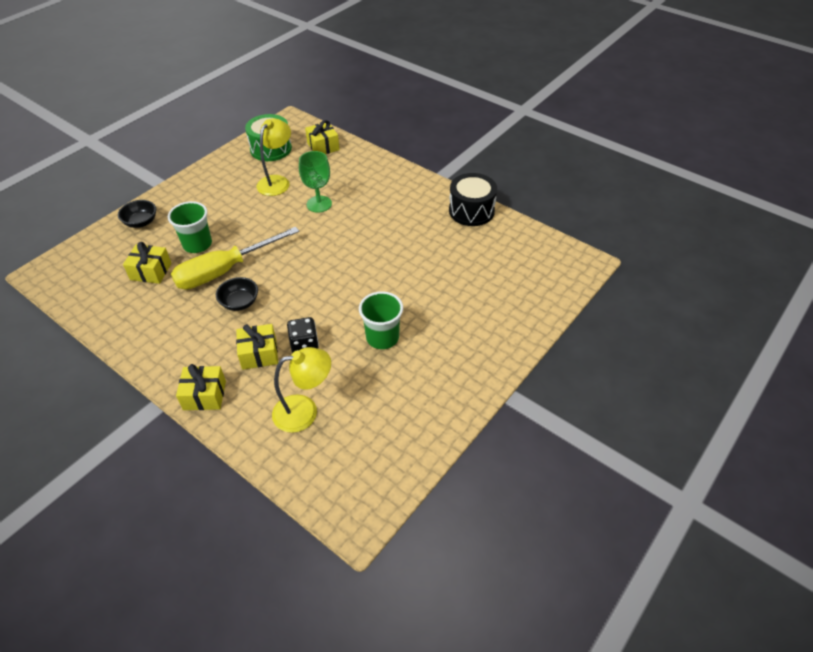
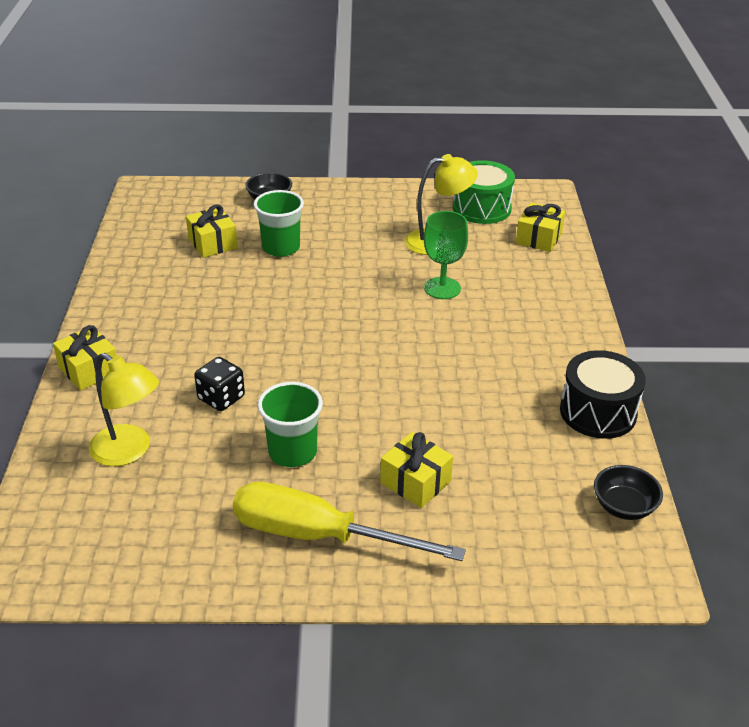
camera: 50 degrees right, 10 degrees down
(224, 271) = (265, 285): yellow screwdriver -> yellow screwdriver (318, 535)
(240, 303) = (232, 320): black bowl -> black bowl (624, 506)
(259, 354) = (176, 374): yellow gift -> yellow gift (415, 482)

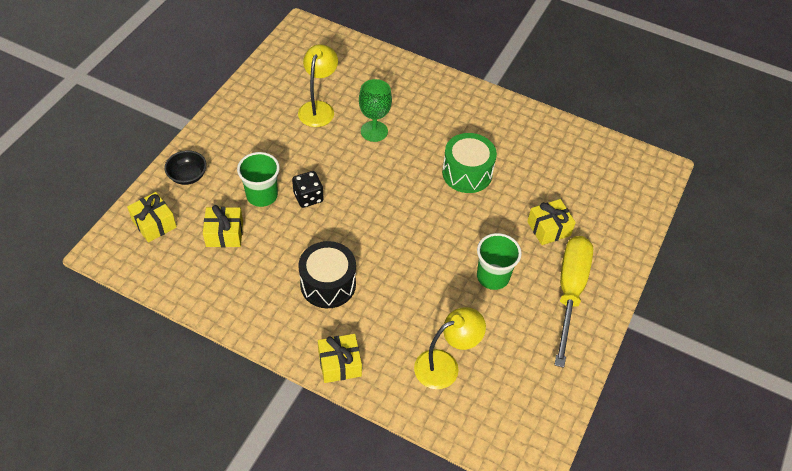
camera: 65 degrees left, 15 degrees up
(221, 398) = (418, 295): black dice -> black dice (308, 197)
(318, 535) = (570, 292): yellow screwdriver -> yellow screwdriver turned 150 degrees clockwise
(481, 208) = (295, 67): green drum -> green drum (467, 173)
(538, 238) = (352, 58): yellow gift -> yellow gift (154, 224)
(598, 412) = (534, 122): black drum -> black drum (328, 284)
(624, 506) = (610, 151): black bowl -> none

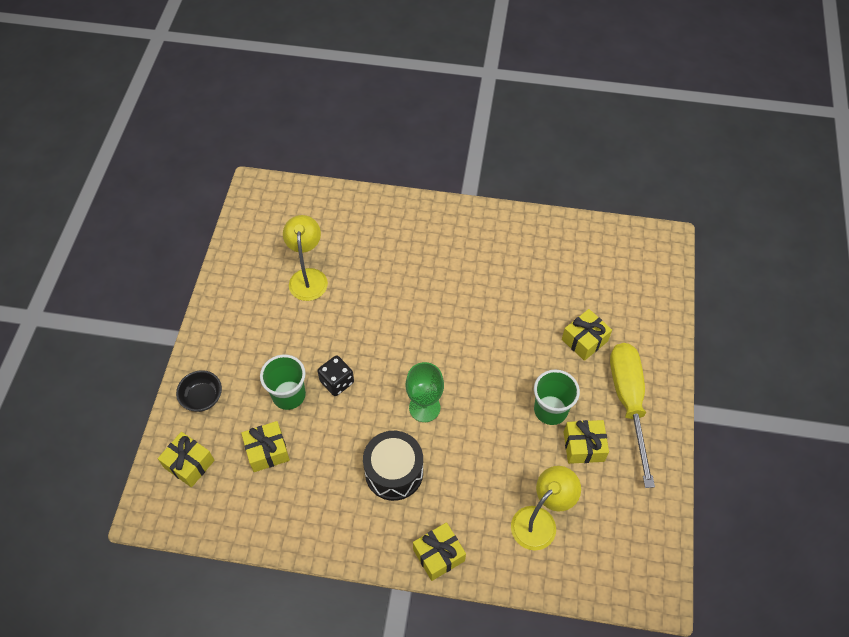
camera: 15 degrees left, 5 degrees up
(374, 131) = (375, 286): green goblet -> green goblet (424, 407)
(467, 173) = (484, 304): green drum -> none
(511, 316) = (583, 446): none -> yellow gift

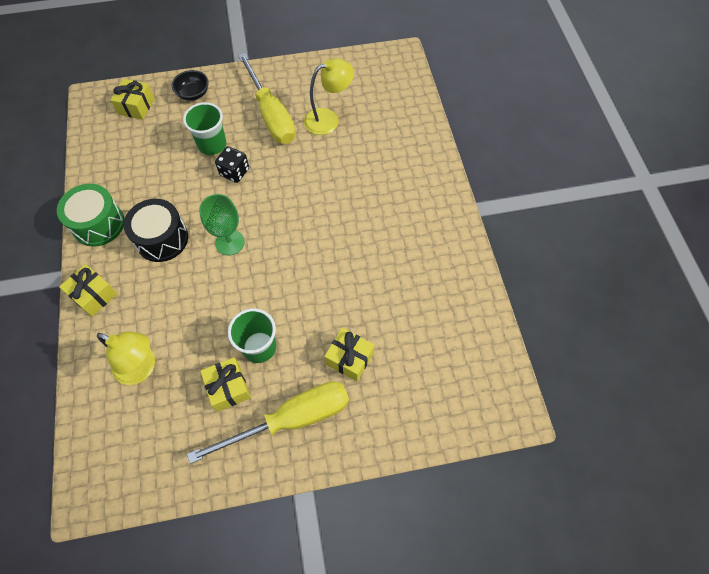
camera: 70 degrees right, 5 degrees up
(267, 451) = (159, 148): yellow gift -> none
(275, 327) = (271, 115): none -> yellow screwdriver
(346, 536) = (98, 224): none -> green drum

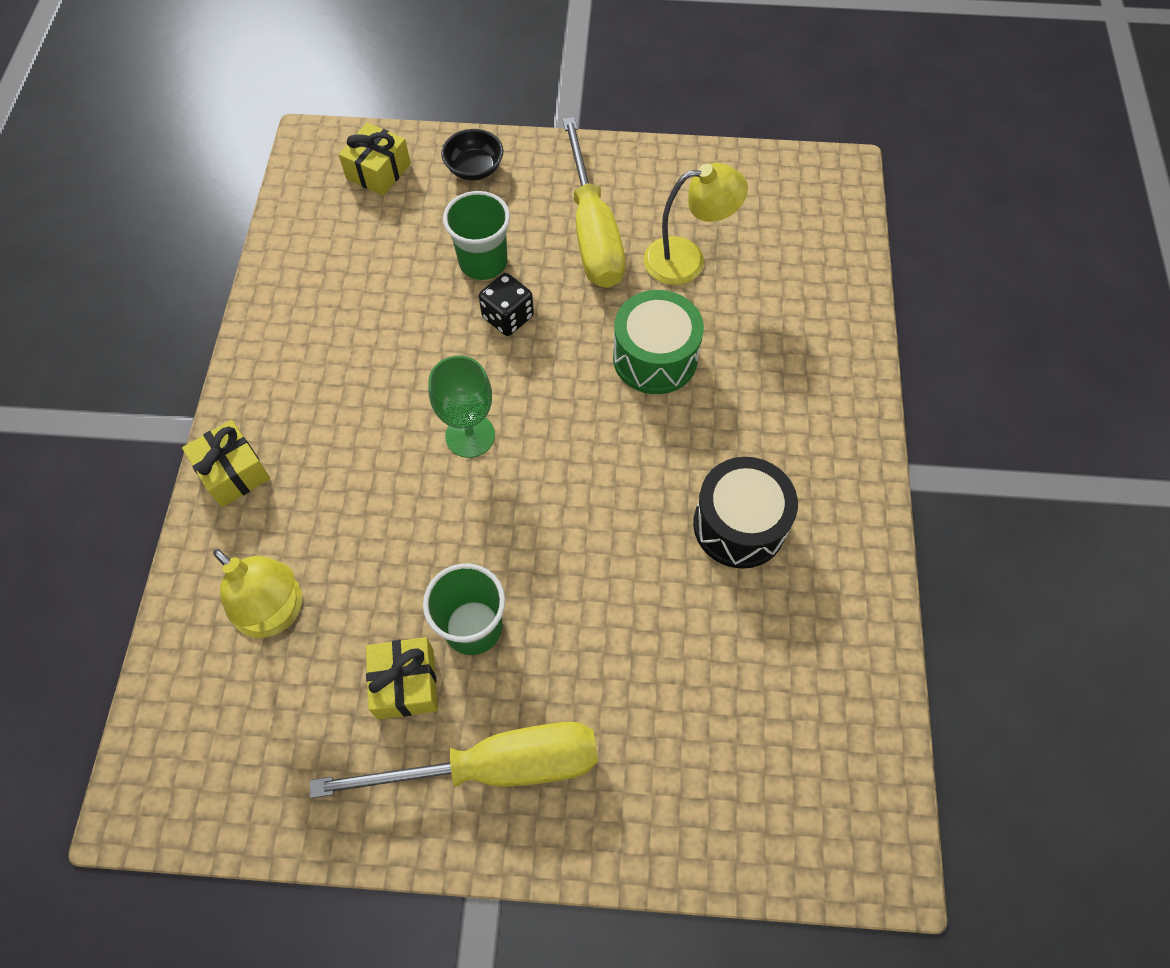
camera: 15 degrees right, 0 degrees up
(98, 224) = (270, 355): green drum -> green drum (655, 358)
(162, 239) = (363, 404): black drum -> black drum (739, 525)
(349, 358) = (618, 686): yellow gift -> none

